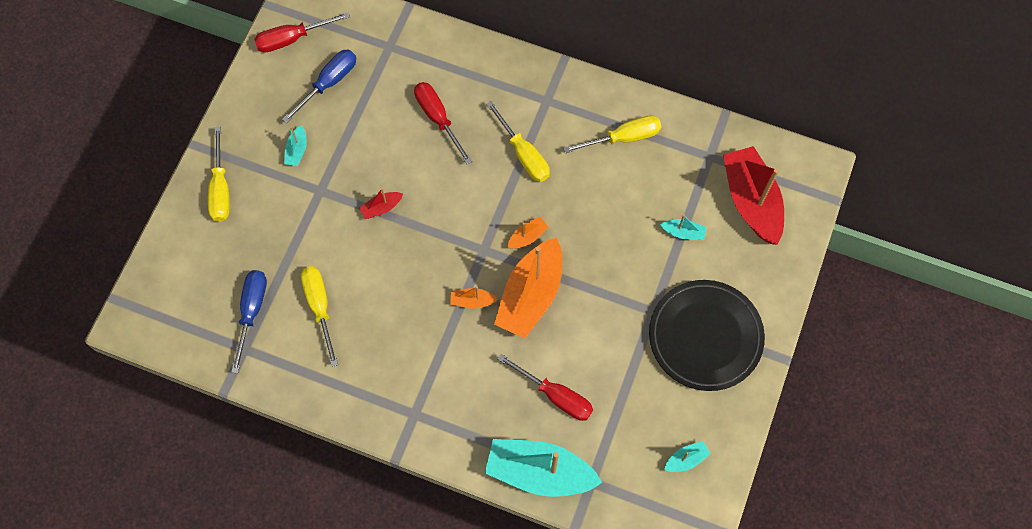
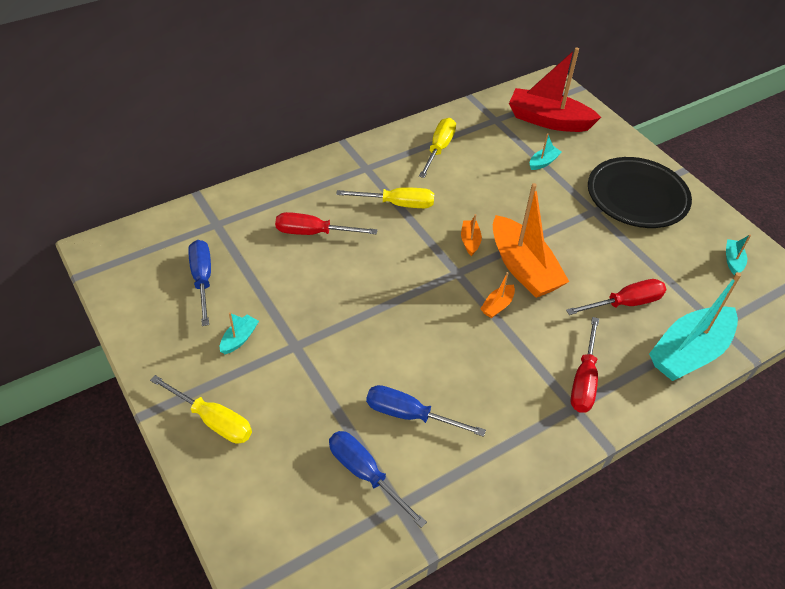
camera: 55 degrees left, 20 degrees down
(292, 39) = (132, 279): red screwdriver -> red screwdriver (584, 380)
(297, 150) = (239, 339): turquoise boat -> turquoise boat turned 105 degrees counterclockwise
(319, 307) = (409, 415): yellow screwdriver -> blue screwdriver
(381, 208) = (355, 314): red boat -> none

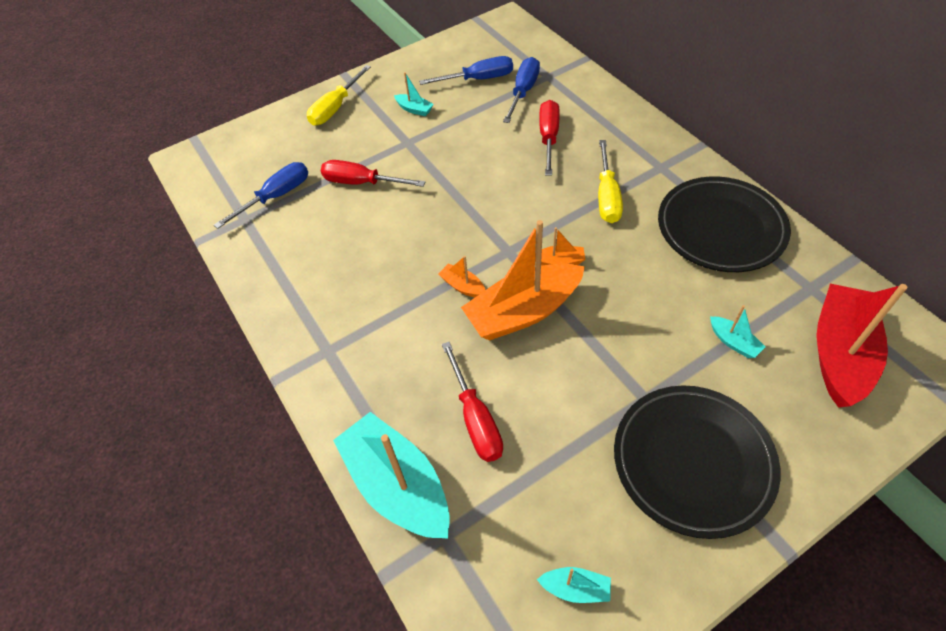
camera: 95 degrees right, 5 degrees up
(409, 415) = (329, 221): blue screwdriver -> blue screwdriver (523, 92)
(439, 149) = (720, 228): yellow screwdriver -> black plate
(584, 380) = (361, 362): red screwdriver -> red screwdriver (361, 183)

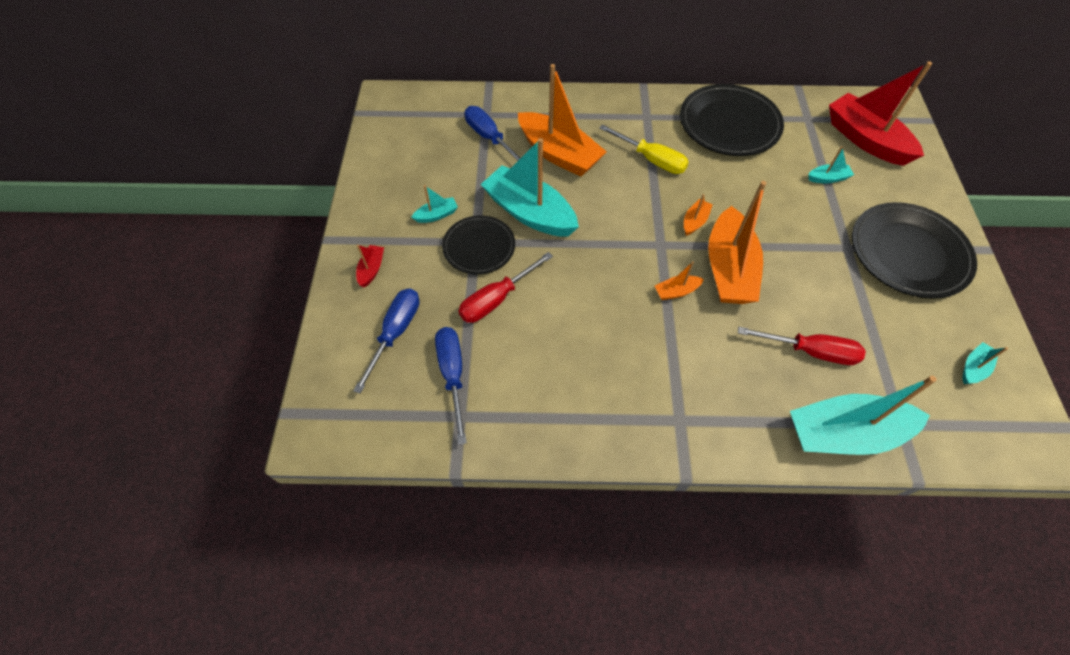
camera: 60 degrees left, 5 degrees up
(335, 108) = (371, 269): yellow screwdriver -> red boat
(403, 147) = (479, 247): none -> black plate
(465, 155) = (529, 213): none -> turquoise boat
(478, 79) = (443, 155): blue screwdriver -> blue screwdriver (395, 333)
(548, 138) = (559, 154): red screwdriver -> orange boat

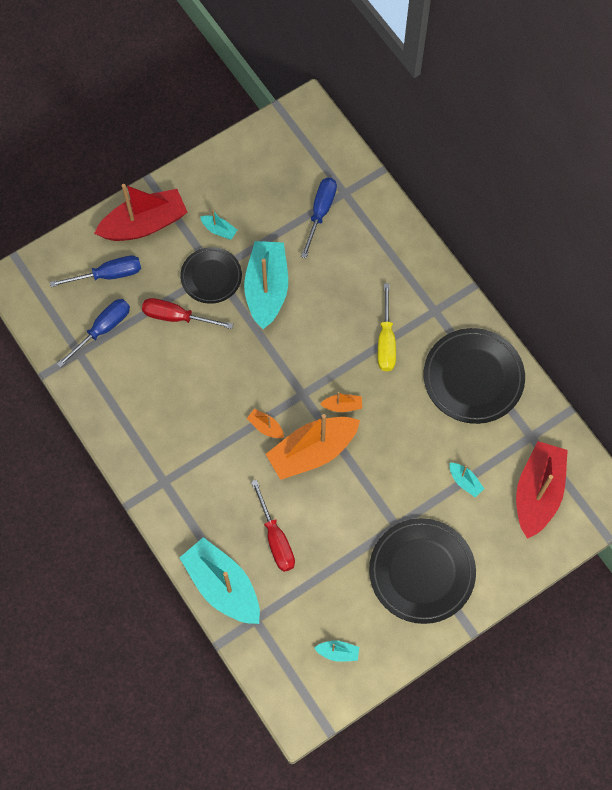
camera: 55 degrees right, 10 degrees up
(371, 269) = (144, 224): red boat -> red boat, size x2.32
(559, 154) = (341, 272): orange boat -> none

